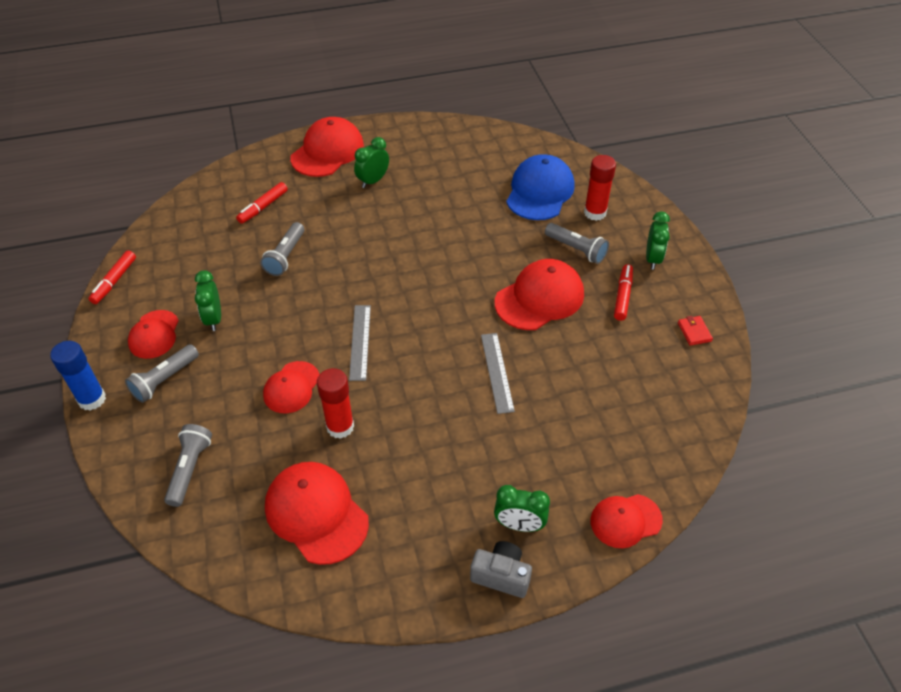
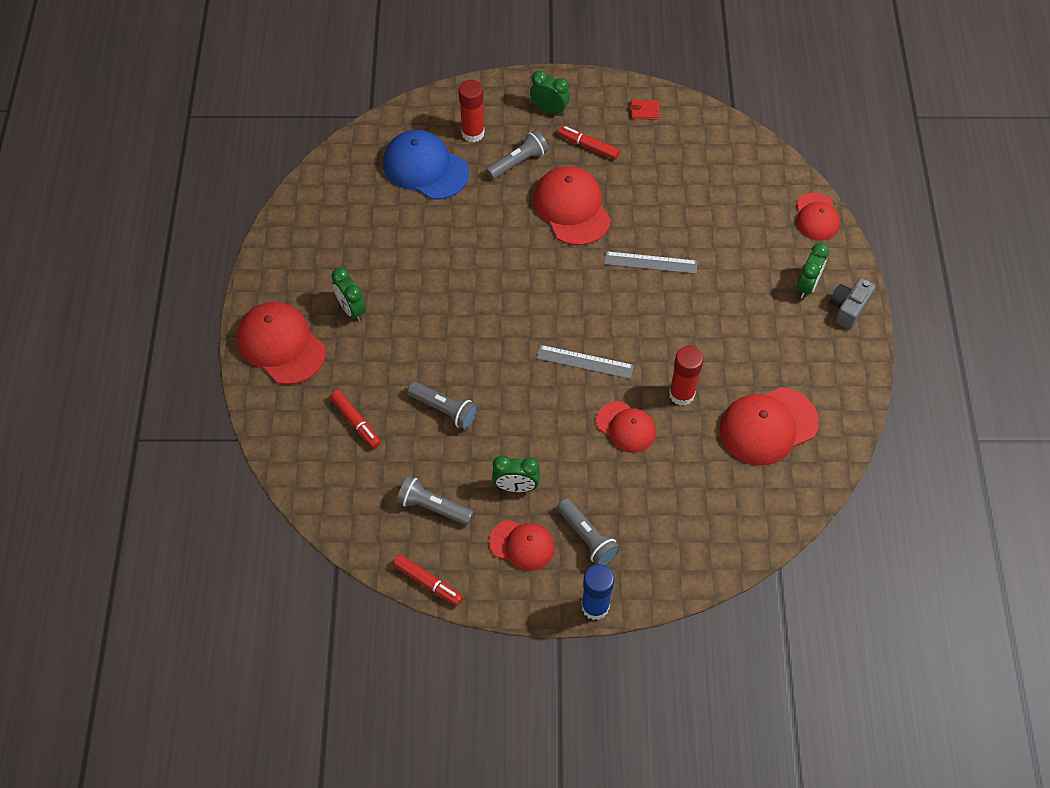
camera: 75 degrees left, 10 degrees up
(190, 469) = (701, 522): grey flashlight -> grey flashlight (433, 507)

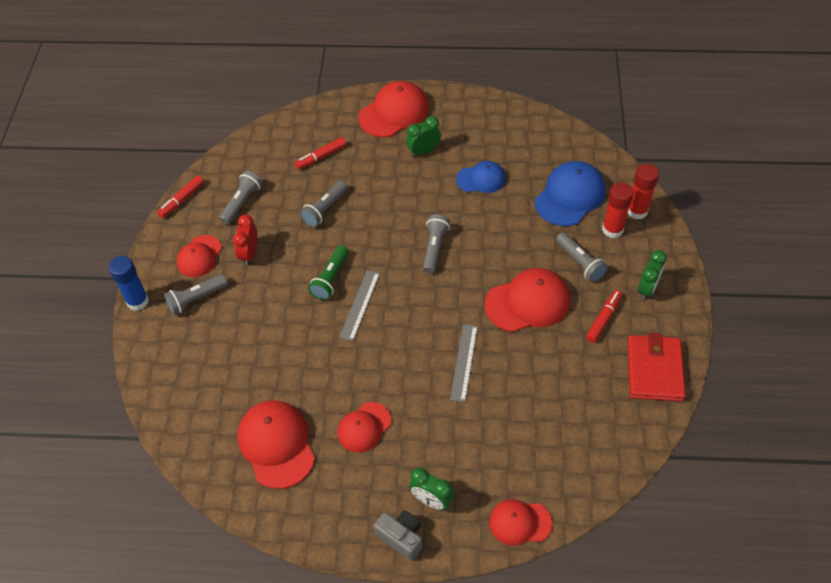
camera: 95 degrees right, 5 degrees down
(398, 250) = (481, 179): none -> blue cap
(502, 293) = (434, 248): none -> grey flashlight
(516, 486) = (249, 254): green clock -> red clock
(549, 394) = (330, 278): none -> green flashlight
(626, 427) = (292, 331): red cap -> red cap (364, 427)
(644, 111) = (654, 370): red wallet -> red wallet, size x2.34
(681, 394) = (318, 376): red glue stick -> red glue stick (637, 211)

